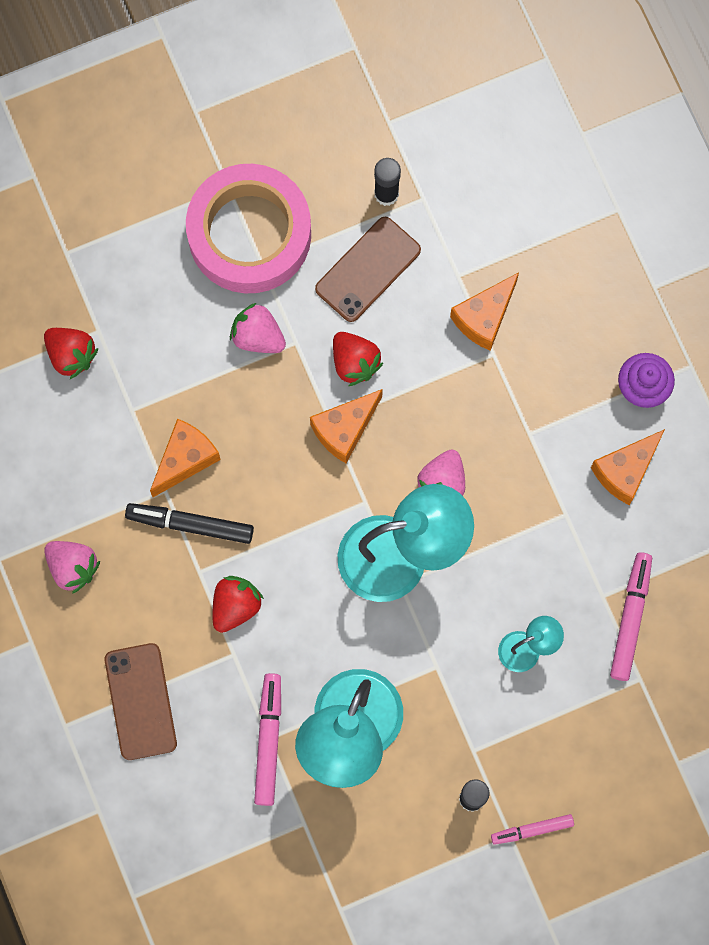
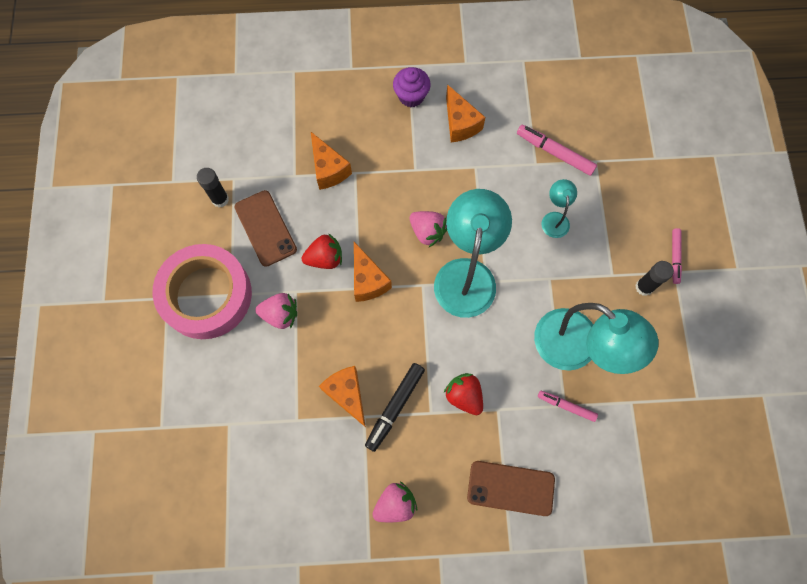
camera: 70 degrees left, 5 degrees down
(71, 355) = (238, 450): red strawberry -> none
(258, 336) = (280, 314): pink strawberry -> pink strawberry turned 135 degrees counterclockwise
(268, 740) = (566, 406): pink marker -> pink marker, size x0.64

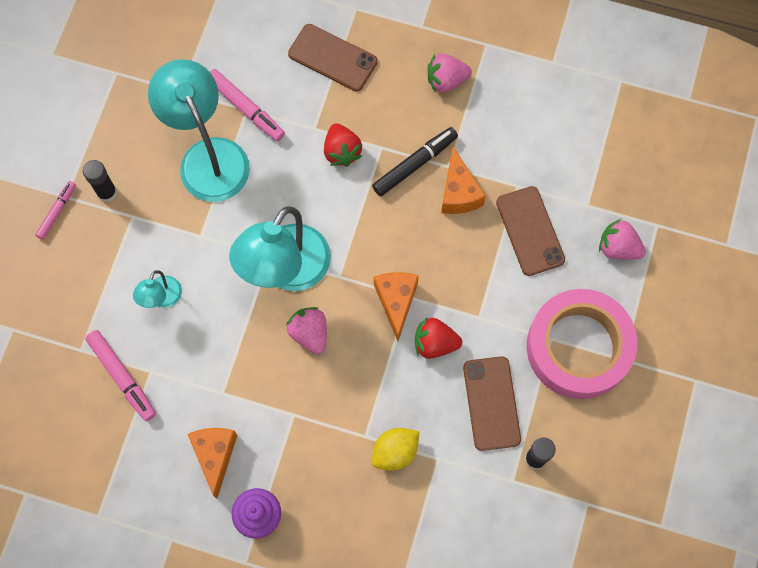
camera: 160 degrees left, 0 degrees up
(273, 381) = (530, 231): none -> brown phone
(280, 314) = (503, 297): pink strawberry -> pink strawberry (618, 247)
(328, 169) = (395, 452): orange cheese -> yellow lemon
(566, 406) = (246, 108): pink marker -> pink marker, size x1.57

